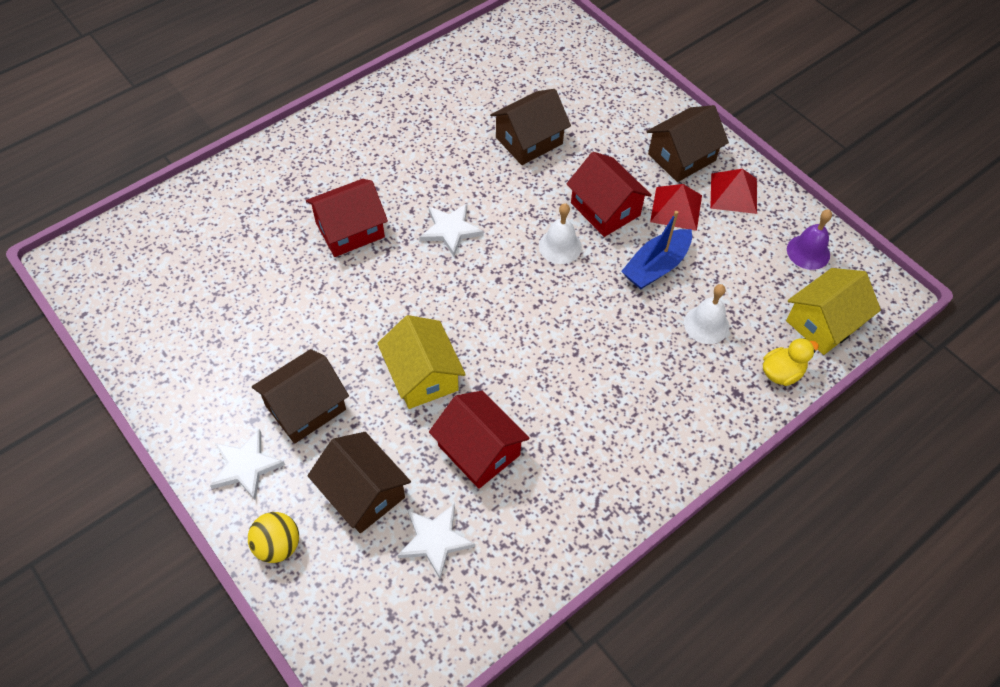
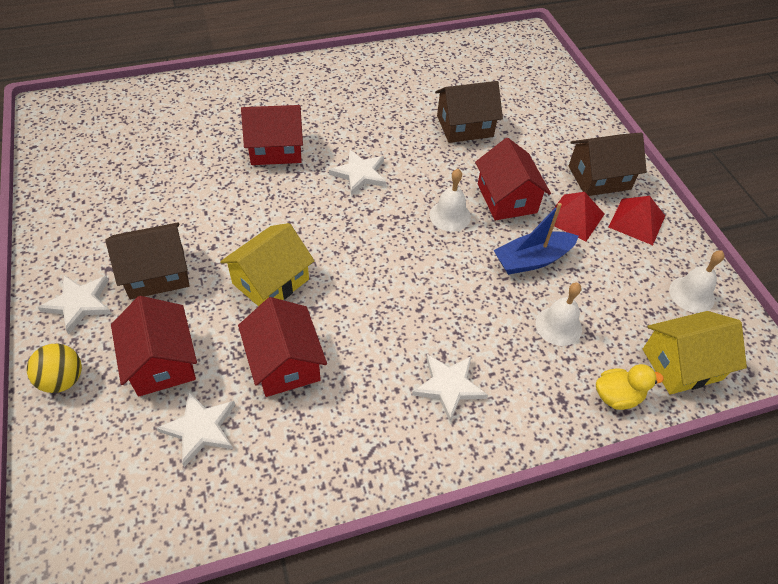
camera: 20 degrees right, 5 degrees down
(363, 492) = (162, 362): brown house -> red house
(423, 375) = (271, 281): yellow house -> yellow house turned 45 degrees clockwise
(636, 417) = (448, 386): none -> white star
(808, 252) = (691, 294): purple bell -> white bell

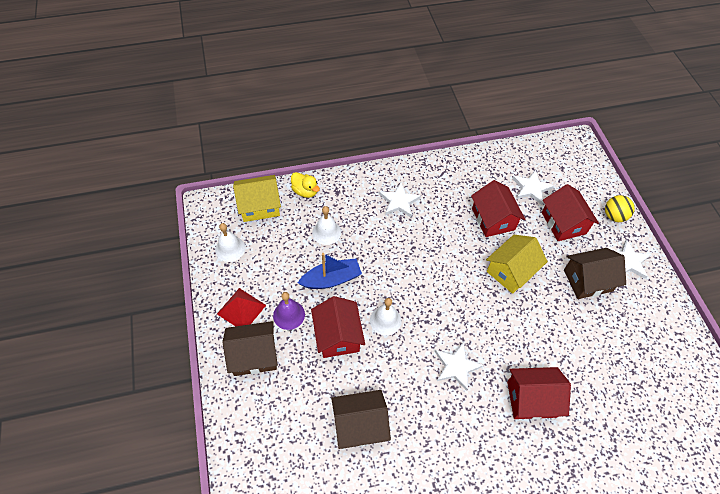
camera: 175 degrees left, 5 degrees up
(574, 217) = (289, 315): red pyramid -> purple bell
(617, 396) = (305, 191): yellow duck -> yellow duck turned 135 degrees counterclockwise

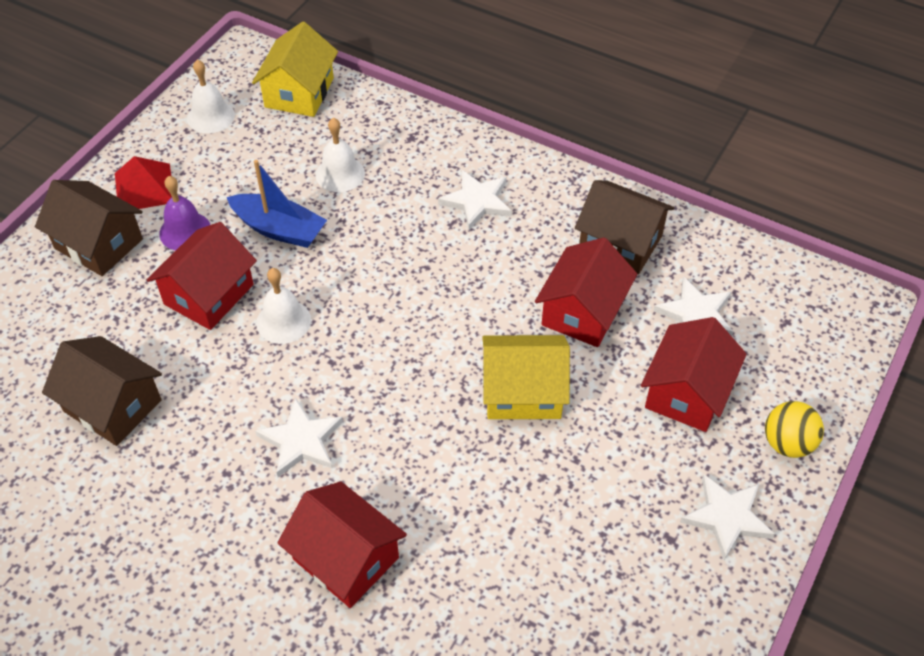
camera: 45 degrees right, 5 degrees down
(259, 206) = (299, 92): yellow house -> yellow house turned 75 degrees clockwise
(305, 191) = (372, 111): yellow duck -> none
(587, 280) = (624, 490): brown house -> brown house (620, 243)

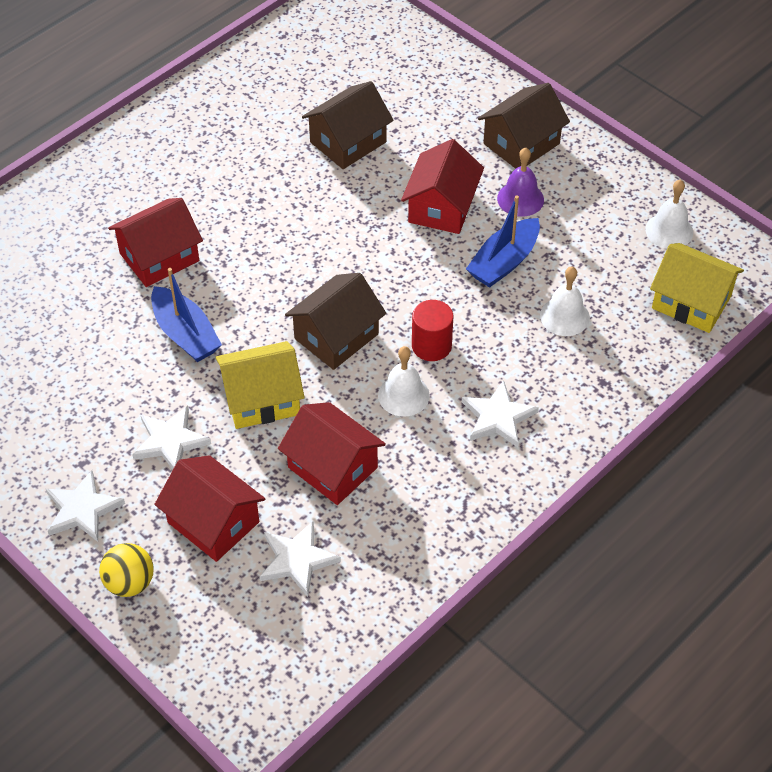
camera: 105 degrees right, 0 degrees up
(144, 187) = (582, 176): red pyramid -> none
(209, 294) = (442, 207): red house -> red house turned 60 degrees clockwise
(283, 321) = (396, 251): white bell -> white bell (403, 395)
(301, 441) = (272, 246): white star -> white star (170, 441)
(406, 266) = (431, 346): none -> red cylinder
(458, 491) = (185, 334): none -> blue boat
(523, 392) = (262, 399): yellow house -> yellow house turned 60 degrees clockwise
(620, 243) = (407, 524): brown house -> brown house (336, 336)

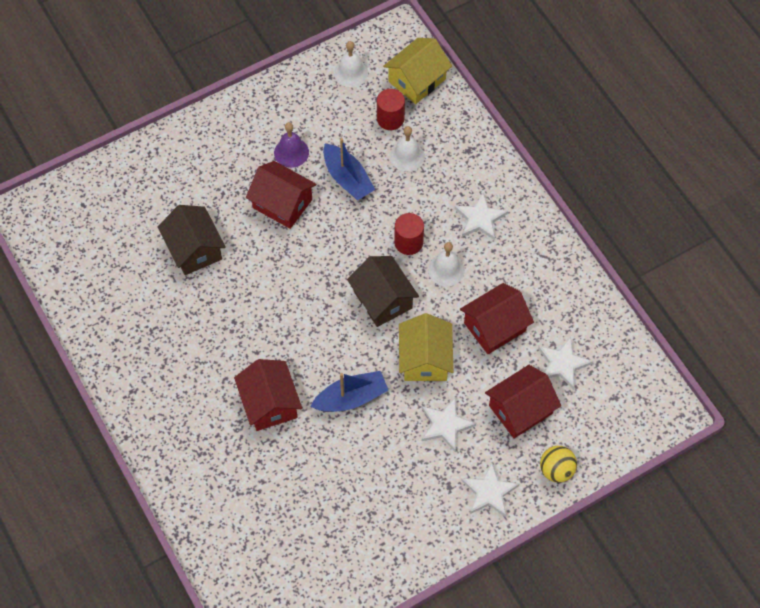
camera: 75 degrees left, 10 degrees up
(521, 143) = (237, 136): brown house -> none
(616, 286) = (390, 119): none -> red cylinder

